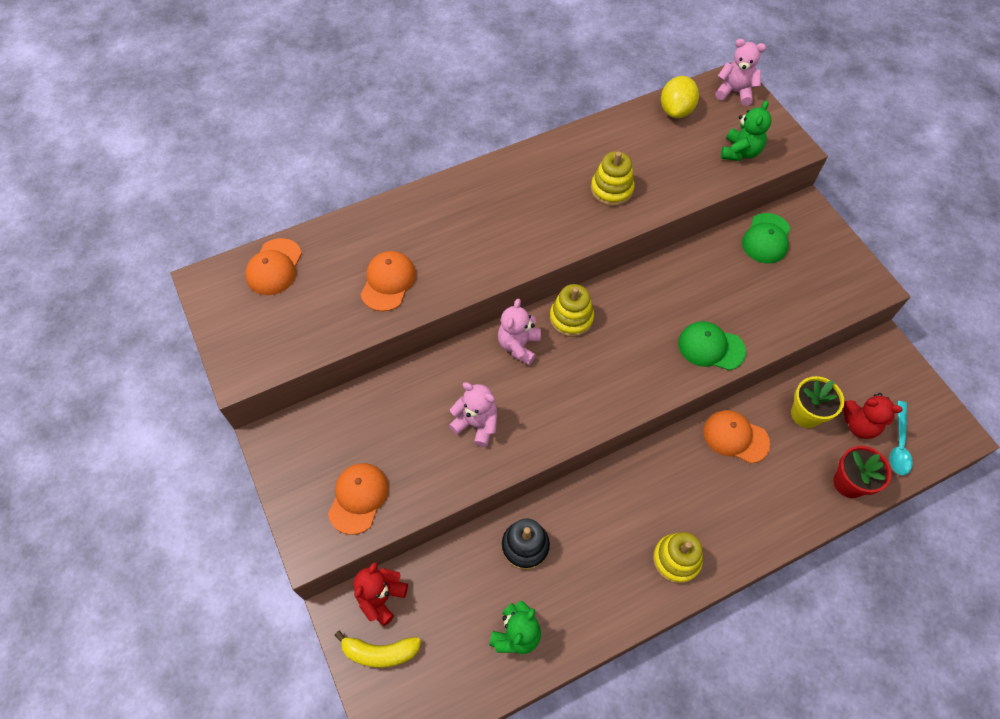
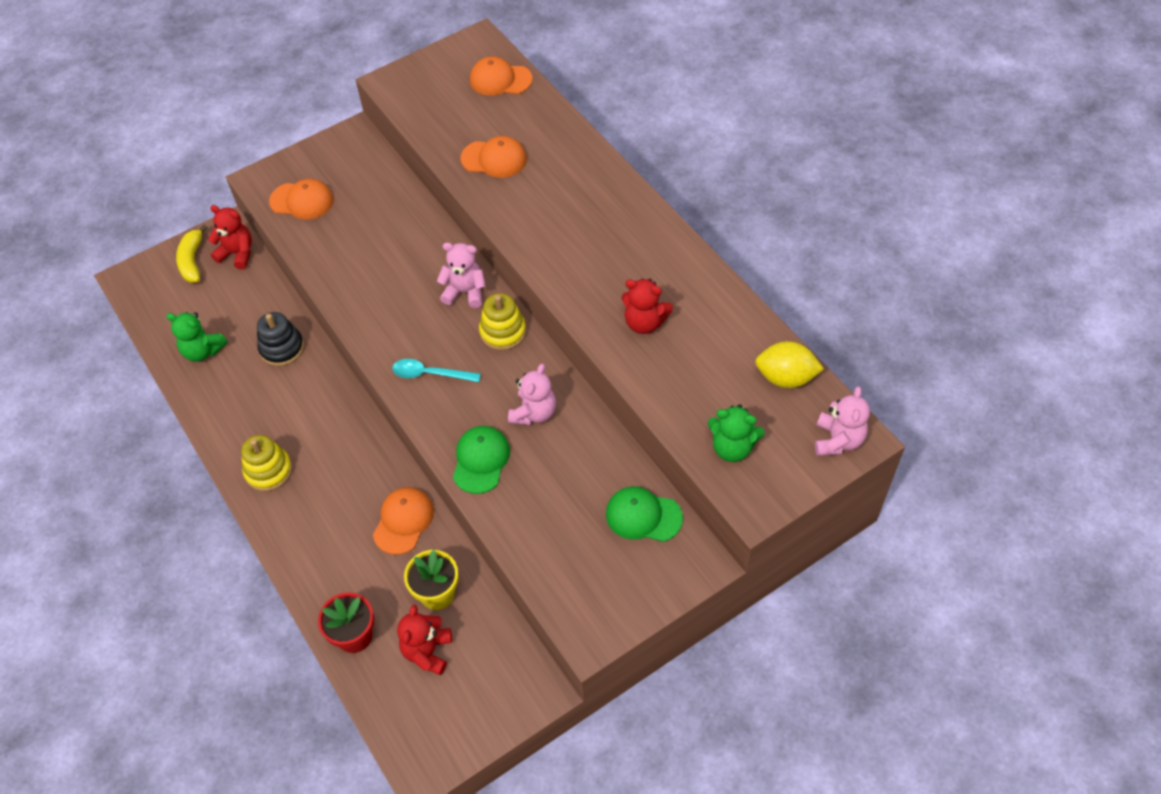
camera: 85 degrees right, 5 degrees down
(476, 424) = (376, 271): pink teddy bear -> pink teddy bear (534, 413)
(611, 189) = (644, 322): yellow stacking toy -> red teddy bear
(899, 444) = (405, 694): turquoise spoon -> turquoise spoon (430, 374)

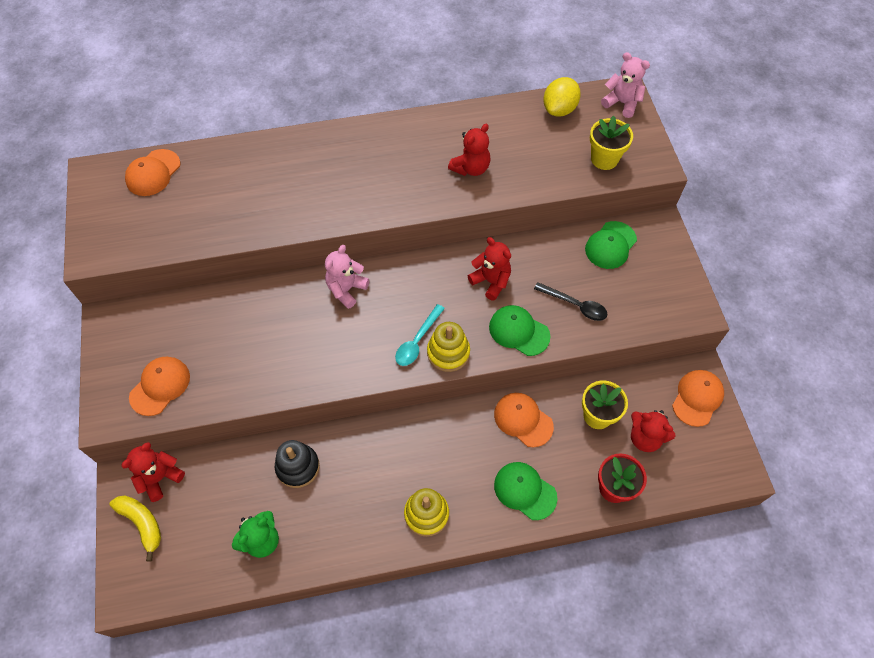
camera: 70 degrees left, 5 degrees up
(192, 261) = (142, 523): yellow banana -> yellow banana turned 150 degrees counterclockwise
(322, 550) = (525, 491): none -> green cap
(494, 159) = (242, 206): orange cap -> orange cap (697, 398)
(503, 332) = (402, 276): yellow stacking toy -> yellow stacking toy (448, 352)
(534, 413) = (491, 281): pink teddy bear -> red teddy bear
(540, 504) = (575, 305): none -> black spoon
(732, 448) = (604, 159): green teddy bear -> yellow flower pot

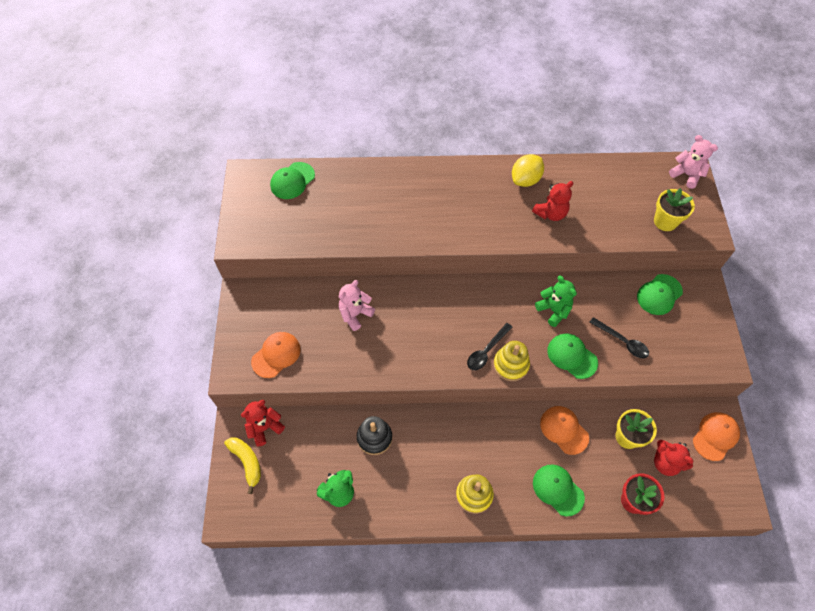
camera: 10 degrees right, 0 degrees up
(153, 173) = (292, 181): orange cap -> green cap
(346, 289) = (433, 298): pink teddy bear -> pink teddy bear (355, 314)
(417, 341) = (486, 351): turquoise spoon -> black spoon
(491, 281) = (553, 310): red teddy bear -> green teddy bear
(559, 109) = (632, 173): yellow lemon -> yellow lemon (525, 180)

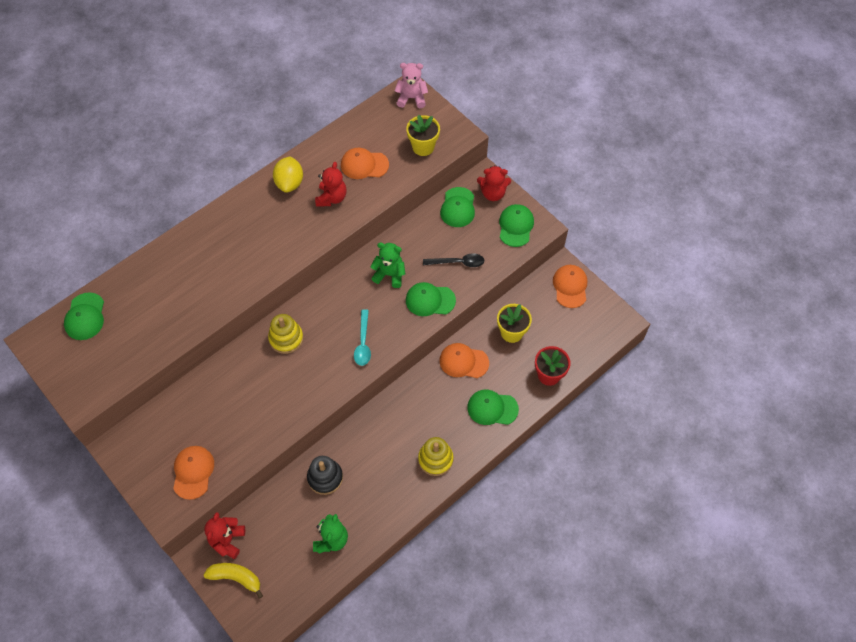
camera: 40 degrees left, 0 degrees up
(355, 314) = (232, 391): pink teddy bear -> none
(486, 351) = (363, 343): black spoon -> turquoise spoon
(511, 365) = (390, 340): yellow stacking toy -> yellow stacking toy (286, 338)
(600, 204) = (364, 165): none -> orange cap
(665, 462) = (551, 331): red teddy bear -> red teddy bear (493, 193)
(702, 346) = (516, 226): none -> green cap

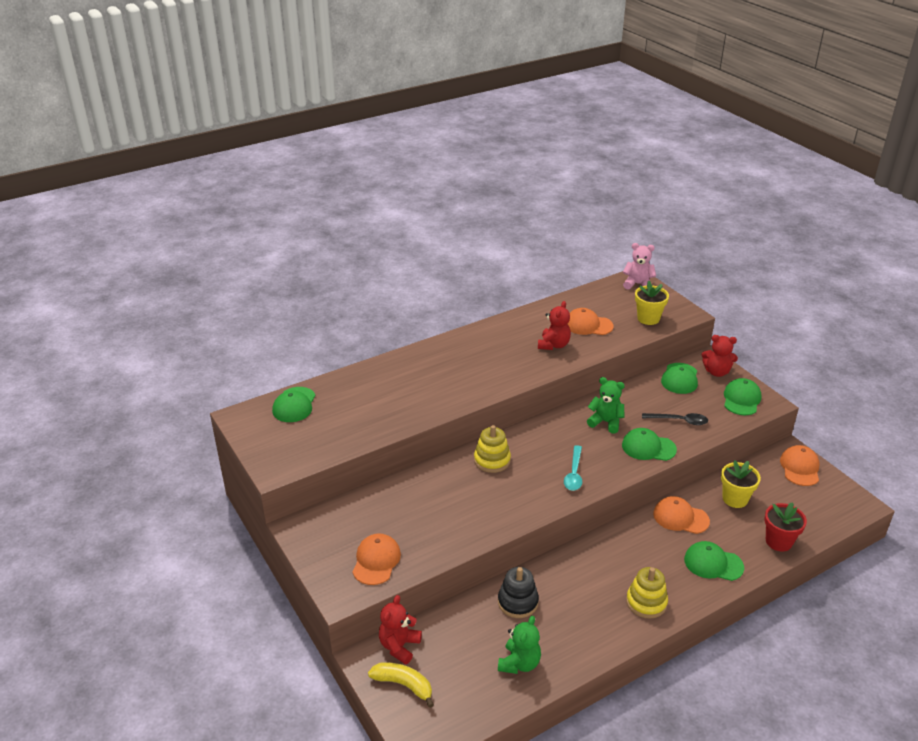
camera: 10 degrees right, 25 degrees down
(289, 183) = (512, 330): yellow lemon -> none

